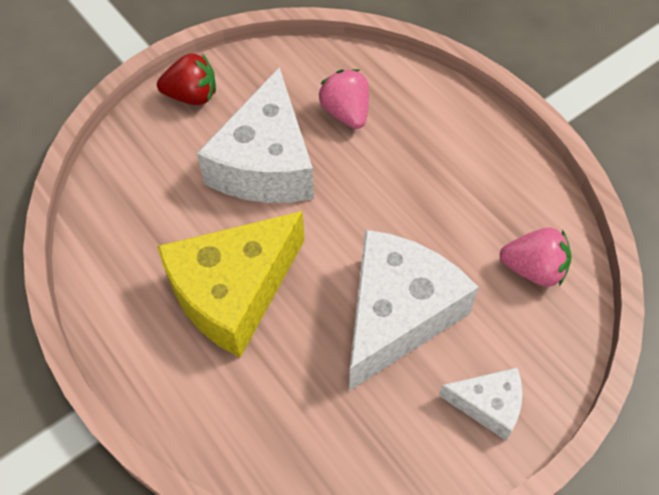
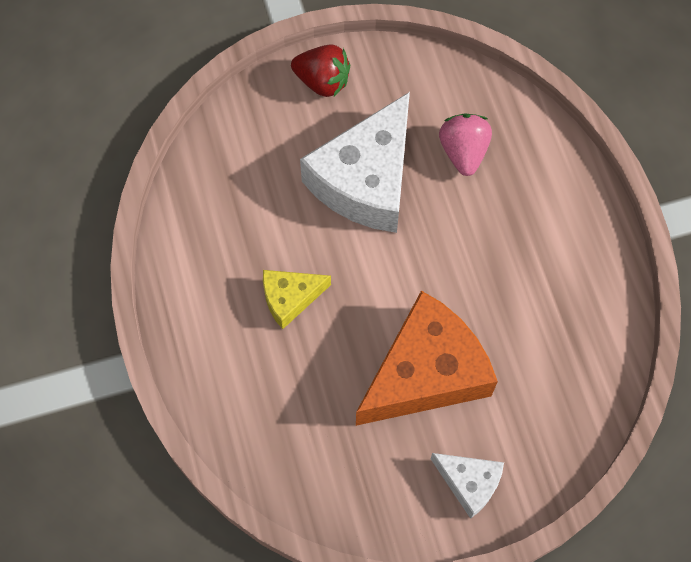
camera: 20 degrees right, 10 degrees up
(233, 292) = (290, 298): yellow cheese -> yellow cheese, size x0.50
(397, 314) = (426, 373): white cheese -> orange cheese
(533, 270) = (569, 376): pink strawberry -> none

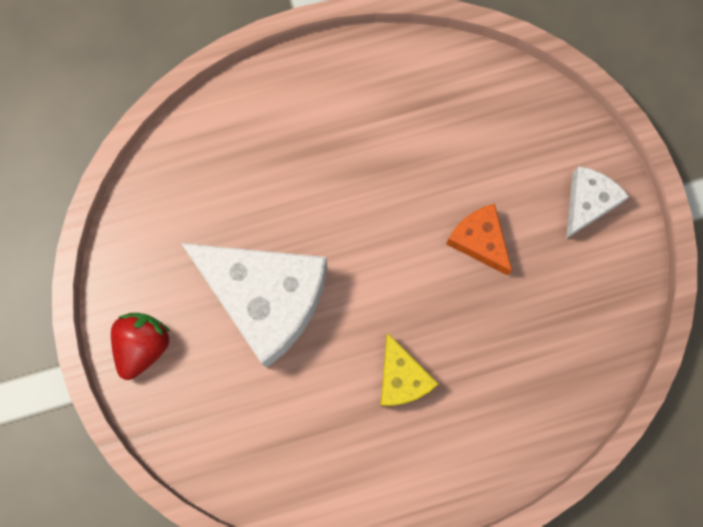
camera: 90 degrees left, 10 degrees up
(426, 373) = (479, 241): orange cheese -> orange cheese, size x0.50
(463, 152) = (235, 196): pink strawberry -> none

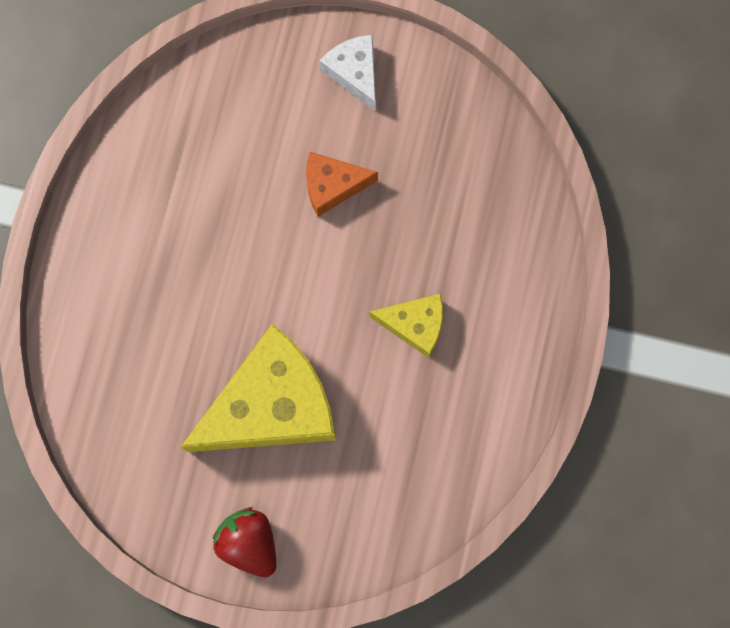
camera: 60 degrees left, 0 degrees up
(265, 298) = (272, 405): white cheese -> yellow cheese

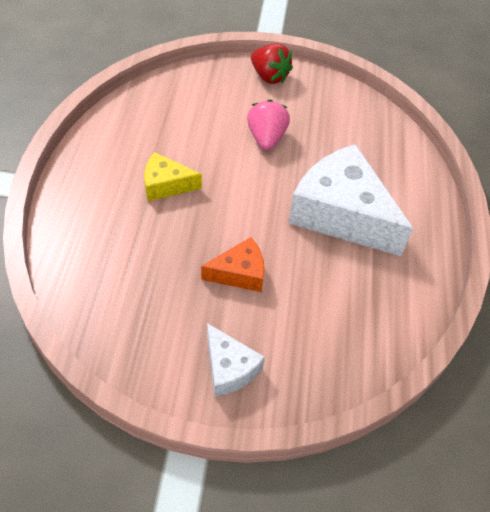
camera: 170 degrees right, 25 degrees down
(193, 266) = (341, 214): none -> white cheese
(272, 405) = (266, 138): yellow cheese -> pink strawberry

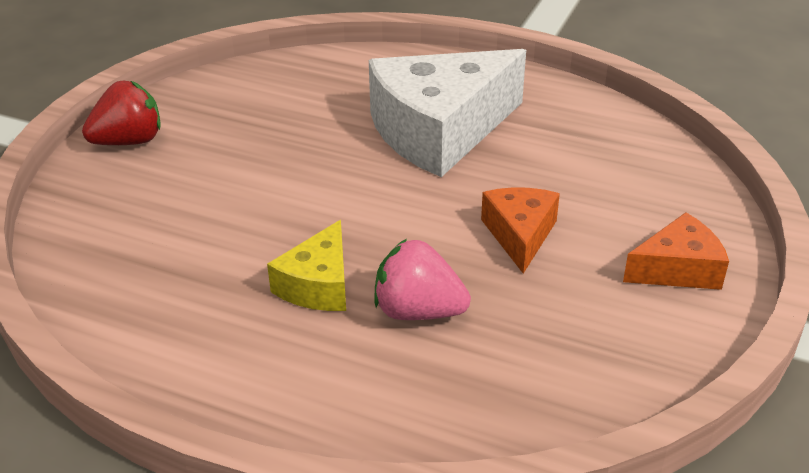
camera: 70 degrees left, 15 degrees down
(229, 368) = (677, 269): white cheese -> orange cheese
(266, 138) = (266, 167): pink strawberry -> pink strawberry (418, 311)

